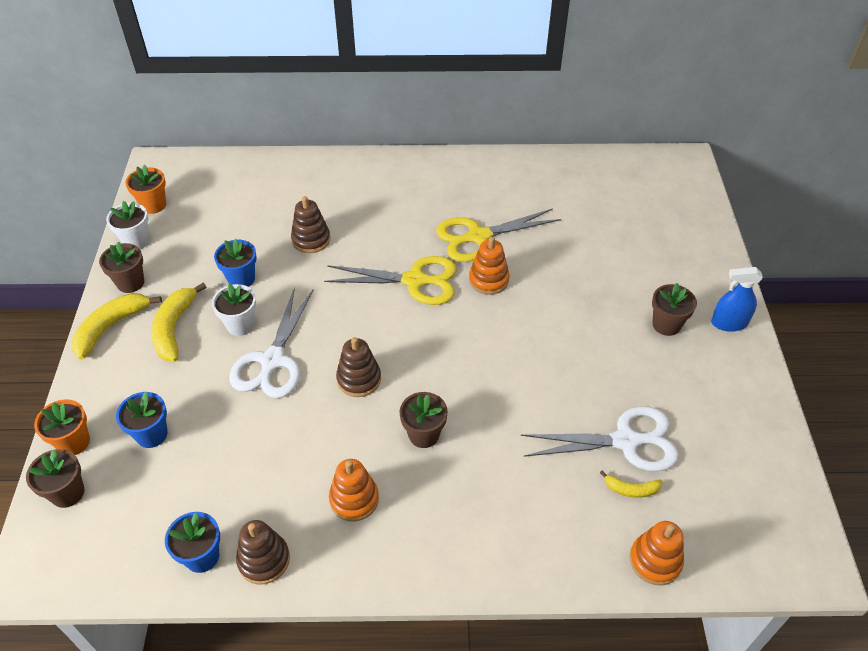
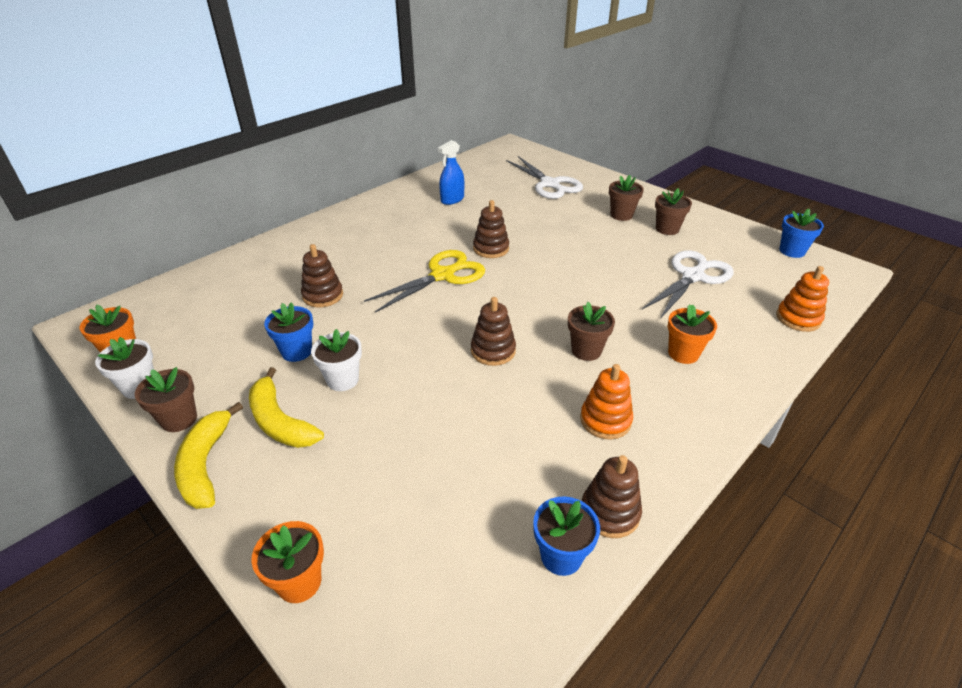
camera: 45 degrees left, 10 degrees down
(67, 493) = (356, 628): brown flower pot -> brown flower pot (667, 229)
(151, 434) = (376, 510): blue flower pot -> blue flower pot (792, 251)
(272, 360) = (408, 384): white scissors -> white scissors (549, 184)
(478, 236) = (448, 231): yellow scissors -> none
(488, 280) = (491, 249): orange stacking toy -> brown stacking toy
(494, 501) = (683, 353): none -> orange flower pot
(631, 489) = (733, 296): yellow banana -> none
(729, 323) = (647, 198): blue spray bottle -> blue spray bottle (452, 199)

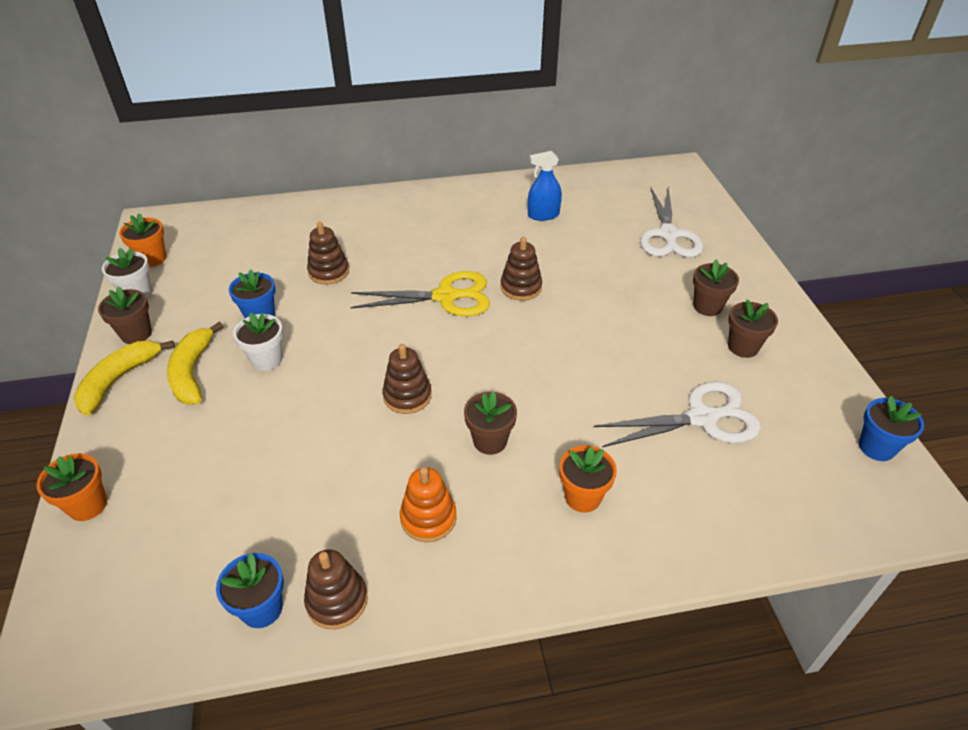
camera: 35 degrees right, 5 degrees up
(798, 318) = (769, 531): orange stacking toy -> none

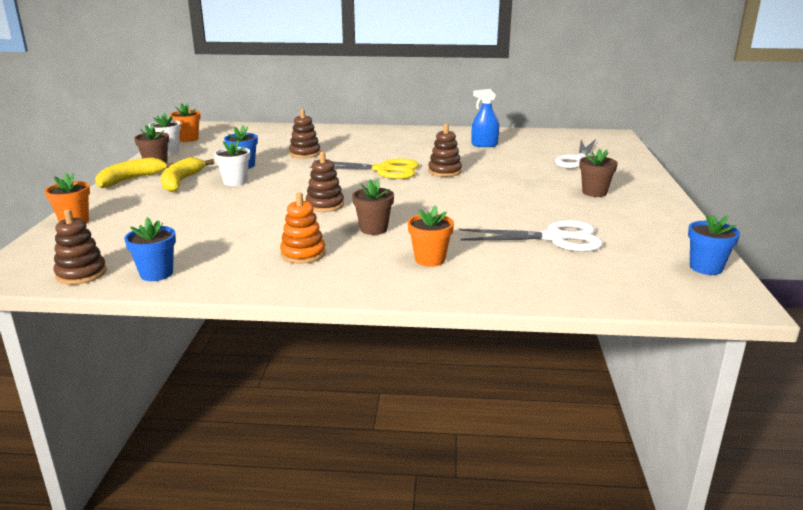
camera: 15 degrees right, 20 degrees down
(337, 600) = (211, 277): brown stacking toy -> brown stacking toy (81, 274)
(743, 347) = (613, 212): brown flower pot -> none

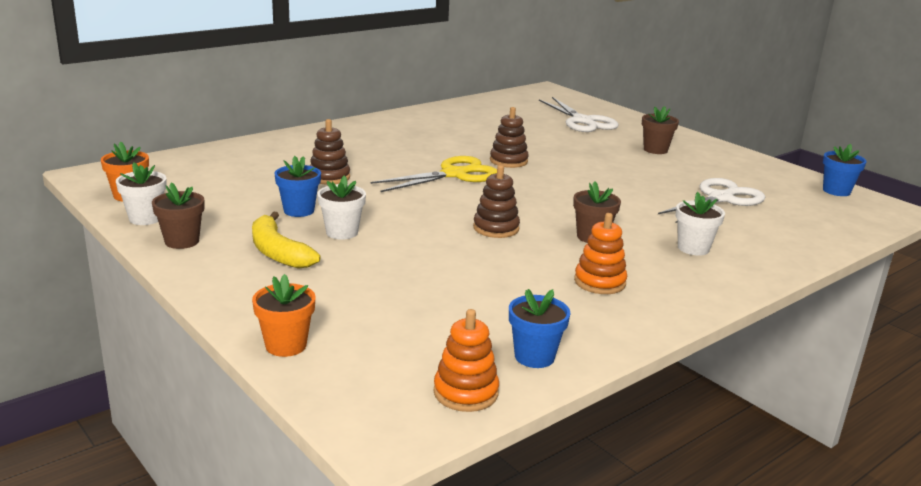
camera: 45 degrees left, 0 degrees up
(81, 274) = (465, 392): brown stacking toy -> orange stacking toy
(131, 180) = (205, 270): yellow banana -> none
(430, 260) = (693, 248): orange flower pot -> white flower pot
(484, 145) = (474, 123): blue spray bottle -> none

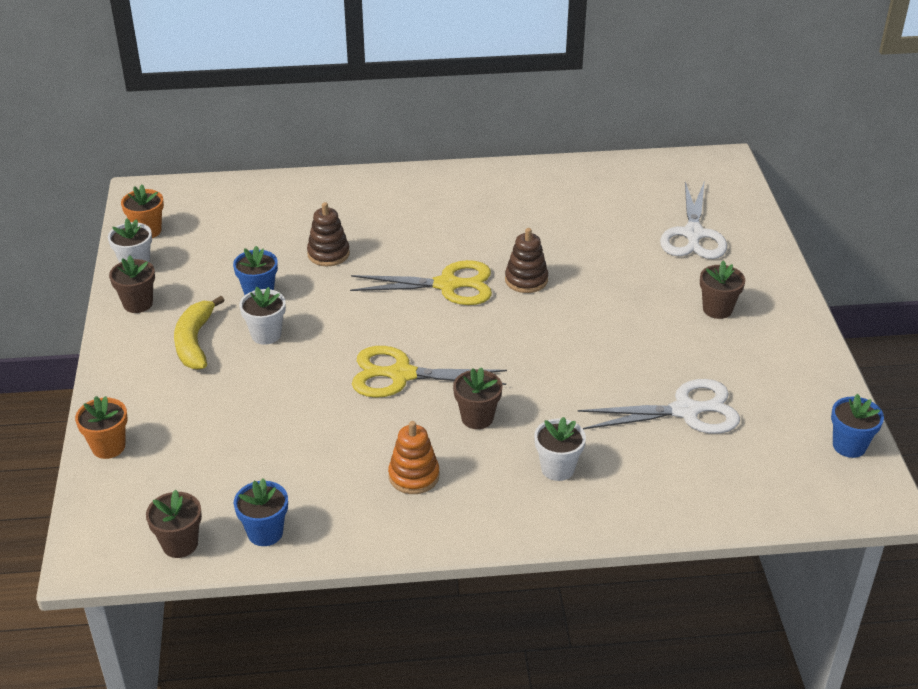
camera: 35 degrees right, 15 degrees up
(465, 392) = (180, 544): orange stacking toy -> brown flower pot
(496, 228) = (401, 375): brown stacking toy -> yellow scissors

